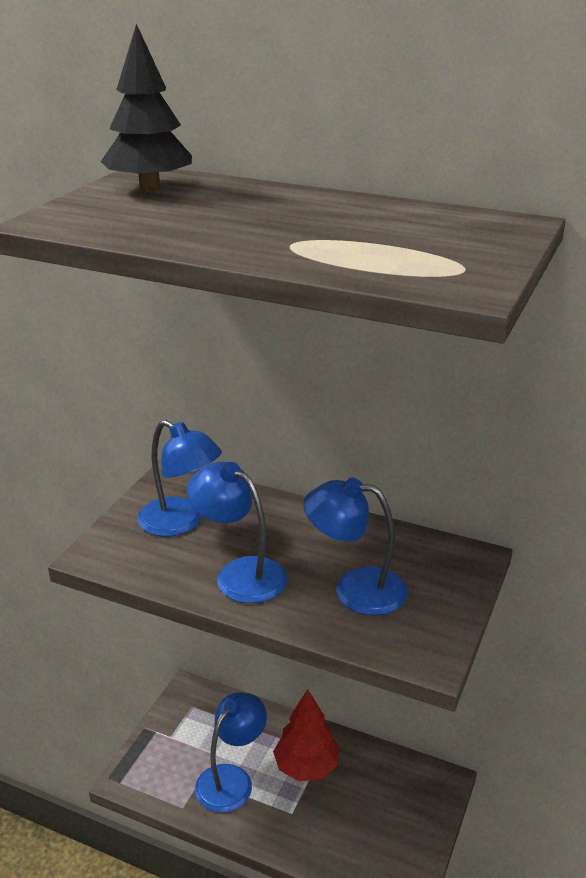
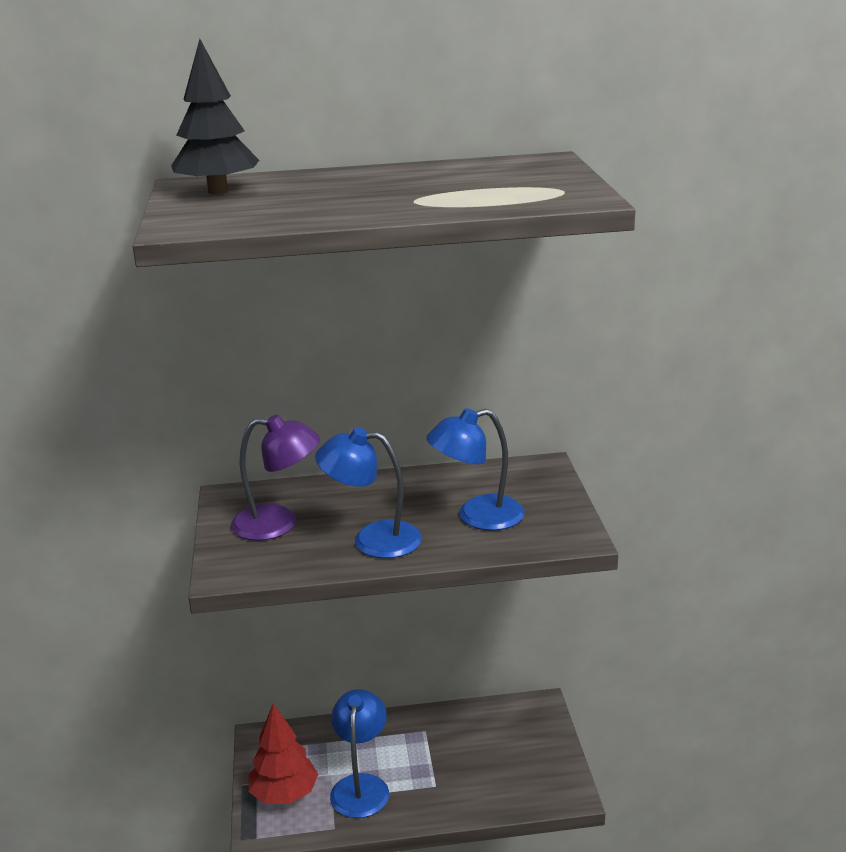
camera: 30 degrees left, 5 degrees down
(180, 523) = (278, 524): blue lamp -> purple lamp
(306, 767) = (420, 746): red tree -> red tree (284, 794)

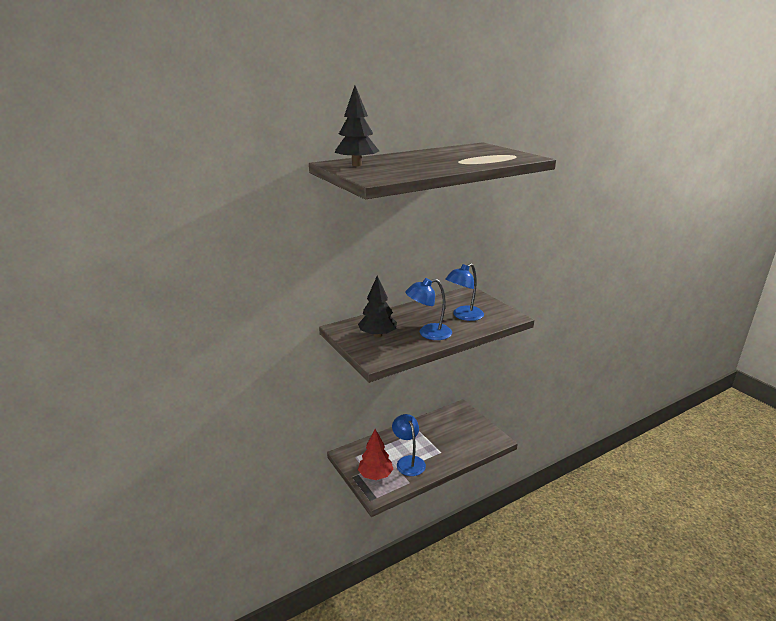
camera: 25 degrees left, 0 degrees up
(278, 524) = (377, 335): purple lamp -> black tree

